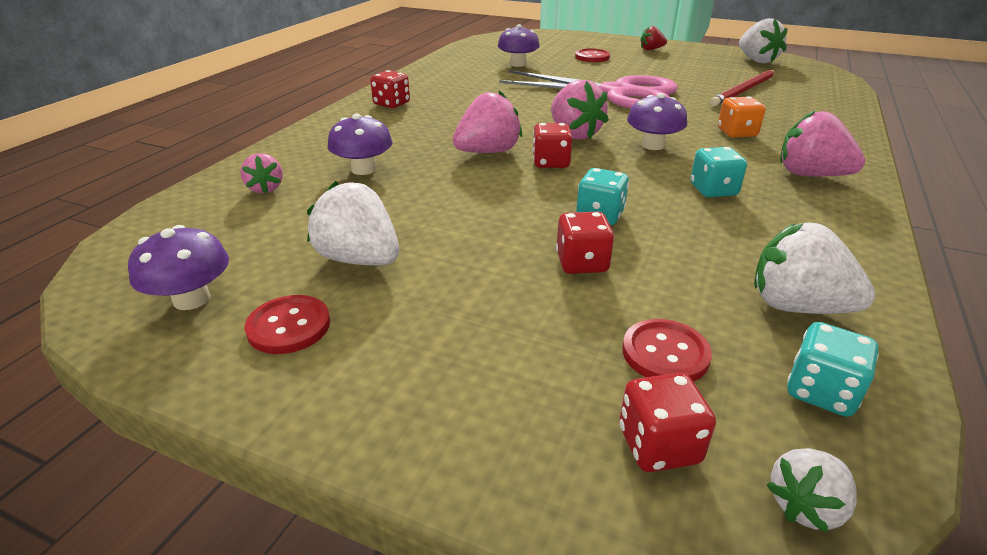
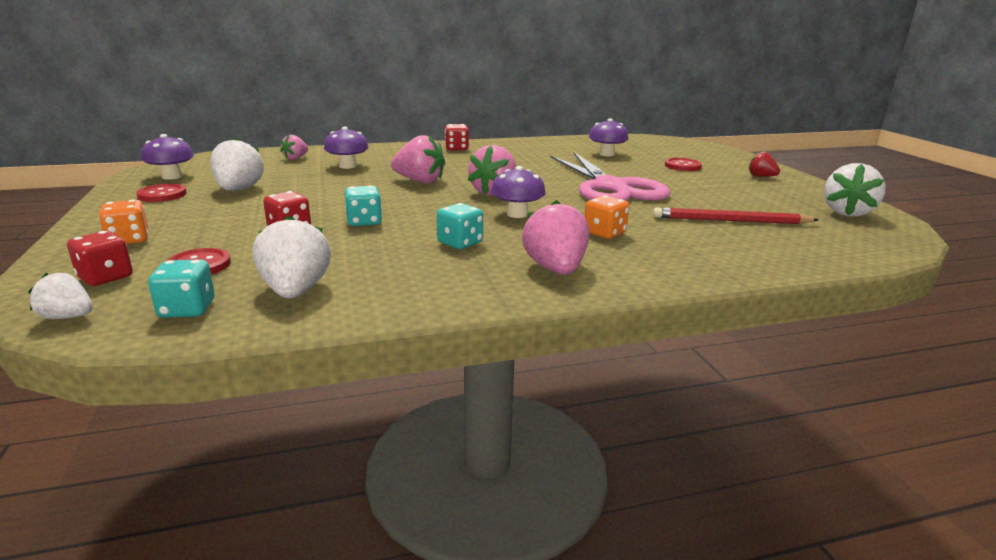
camera: 50 degrees right, 10 degrees down
(498, 397) = (129, 240): none -> orange dice
(551, 162) = (430, 196): red dice -> none

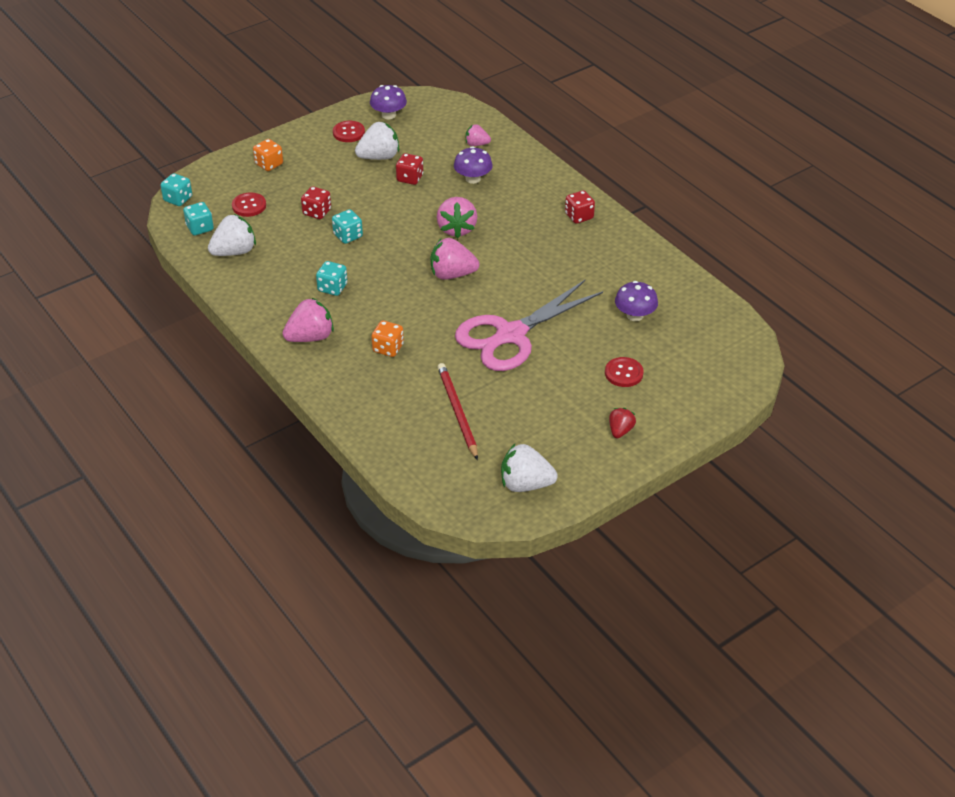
camera: 70 degrees right, 20 degrees up
(68, 317) = (178, 199): white strawberry -> turquoise dice
(105, 277) = (220, 185): red dice -> red dice (410, 178)
(517, 214) = (405, 299): purple mushroom -> none

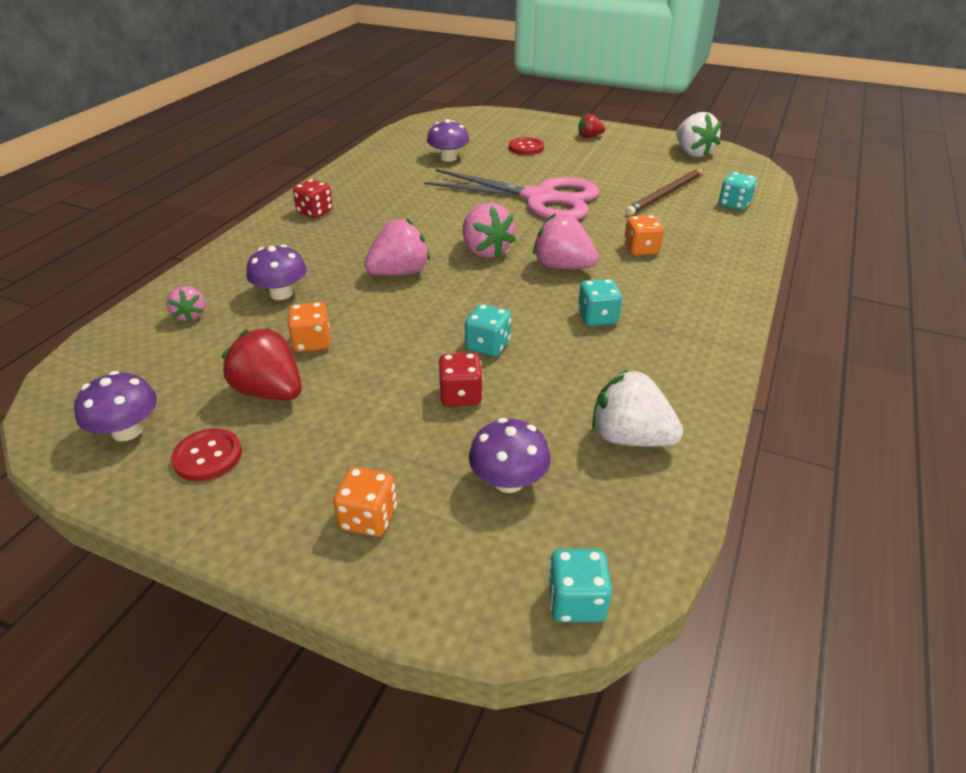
camera: 120 degrees left, 5 degrees down
(200, 228) = (621, 513): turquoise dice -> turquoise dice (734, 204)
(249, 206) = (508, 481): red button -> purple mushroom
(310, 337) = (692, 300): pink strawberry -> pink strawberry (562, 266)
(379, 157) = (270, 391): white strawberry -> red strawberry
(410, 178) = (312, 342): red dice -> orange dice
(457, 412) = (665, 194): red pencil -> brown pencil

